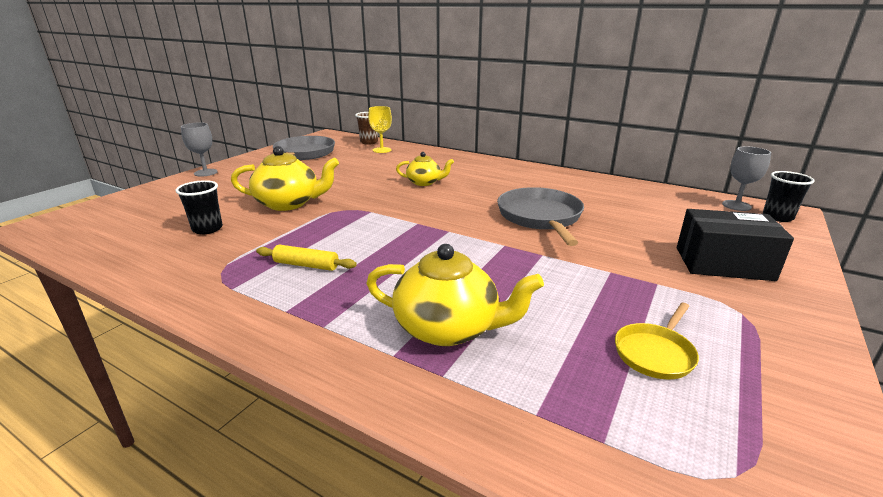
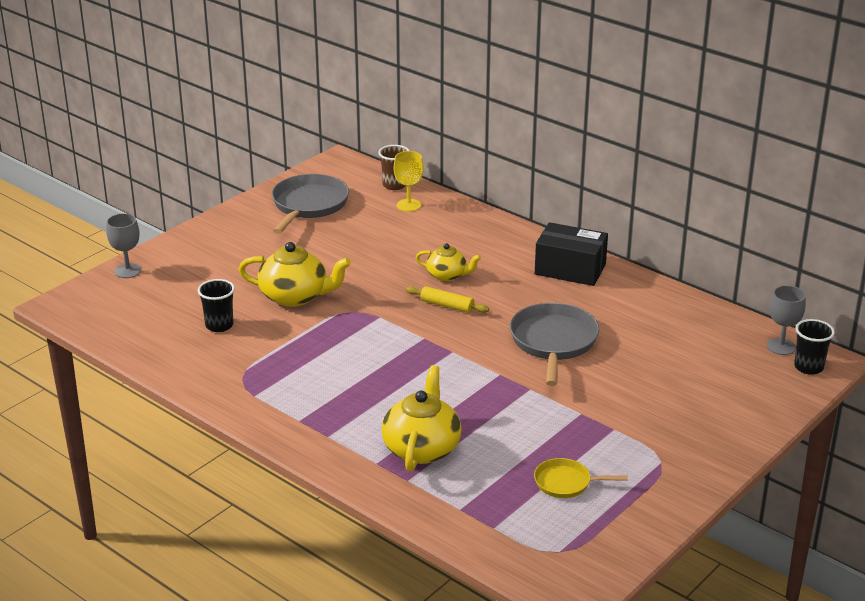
camera: 10 degrees right, 5 degrees up
(205, 172) = (197, 234): grey goblet -> grey goblet (127, 271)
(306, 265) = (314, 378): yellow rolling pin -> yellow rolling pin (447, 305)
(448, 328) = (422, 448): yellow teapot -> yellow teapot turned 105 degrees counterclockwise
(655, 353) = (566, 483): yellow pan -> yellow pan turned 45 degrees clockwise
(723, 263) = (692, 416): black box -> black box (570, 269)

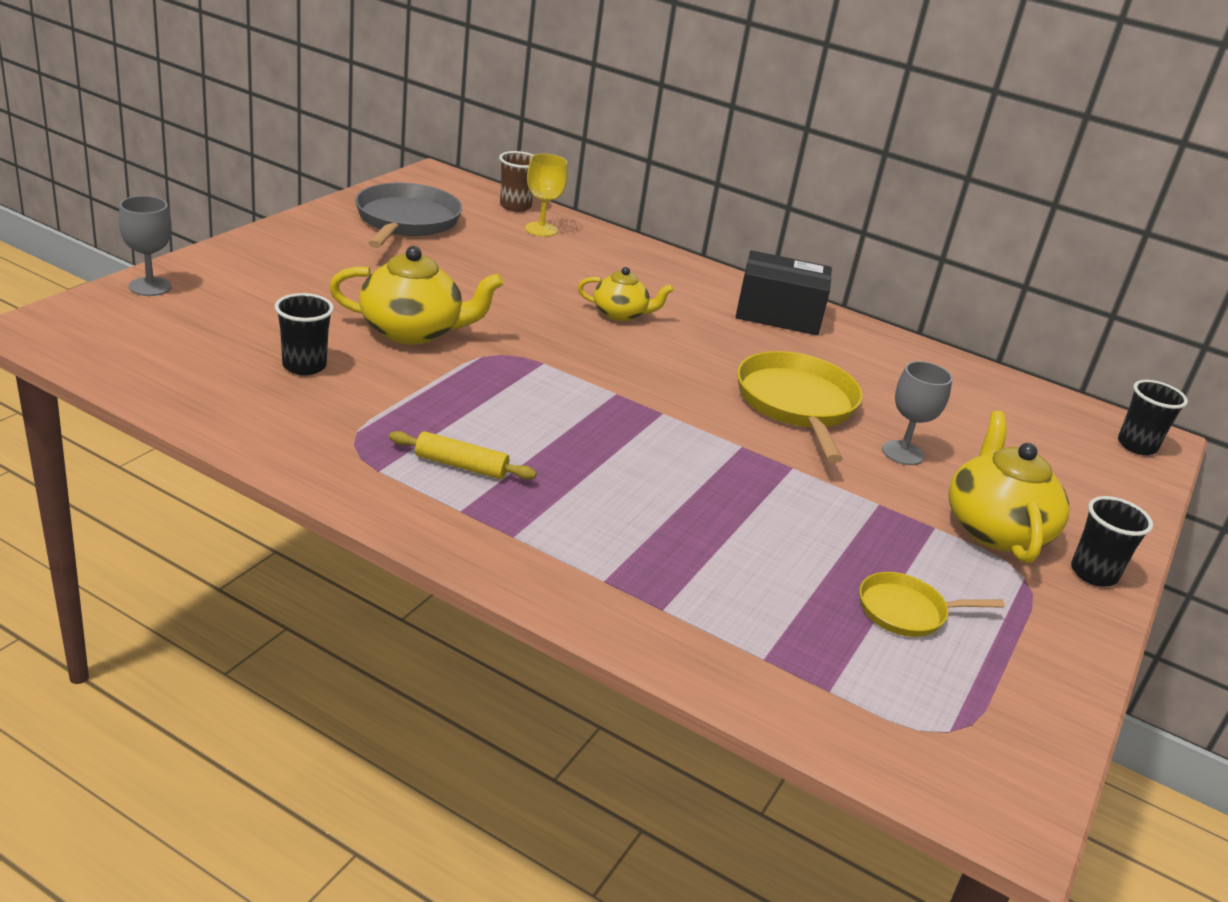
camera: 15 degrees left, 0 degrees up
(422, 448) = (668, 556): yellow teapot -> yellow teapot (995, 529)
(447, 305) = (633, 352): yellow rolling pin -> yellow rolling pin (461, 466)
(553, 342) = (797, 404): grey pan -> yellow pan
(714, 459) = (1093, 573): none -> black cup
(781, 346) = (1088, 418): grey goblet -> grey goblet (902, 453)

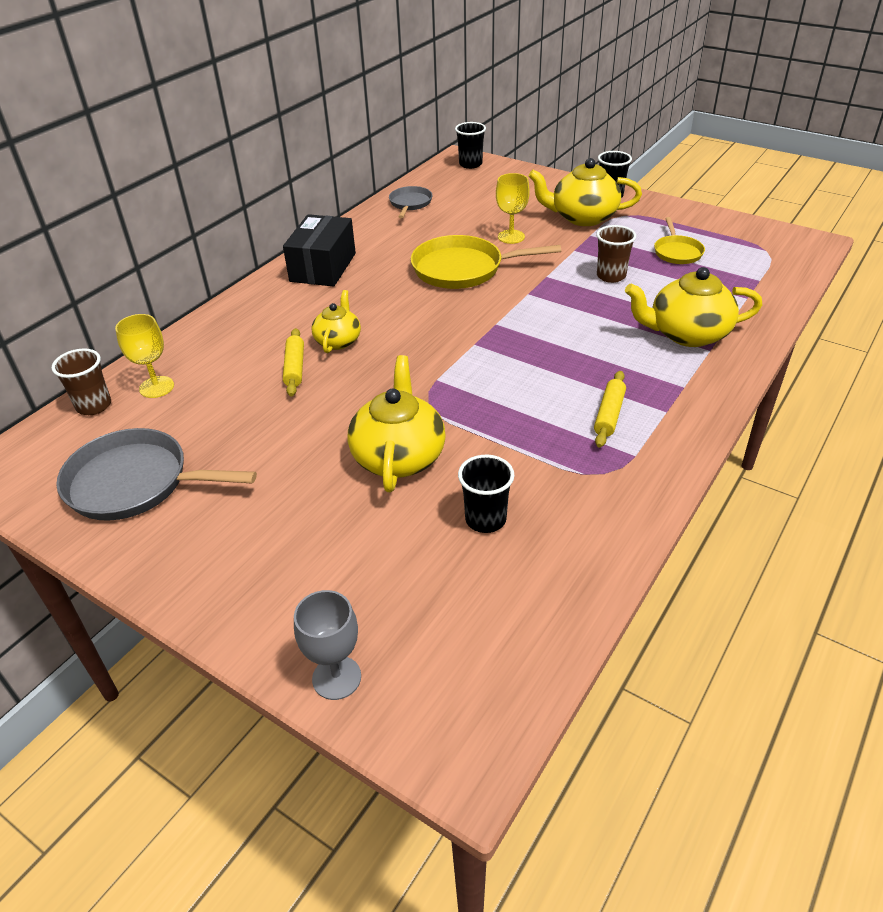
camera: 80 degrees left, 10 degrees up
(569, 290) = (295, 368): none -> yellow rolling pin
(647, 567) = (687, 334): none -> yellow teapot
(807, 525) = (611, 276): none -> brown cup
(902, 453) = (511, 237): grey goblet -> yellow goblet
(972, 383) = (410, 203): none -> grey pan

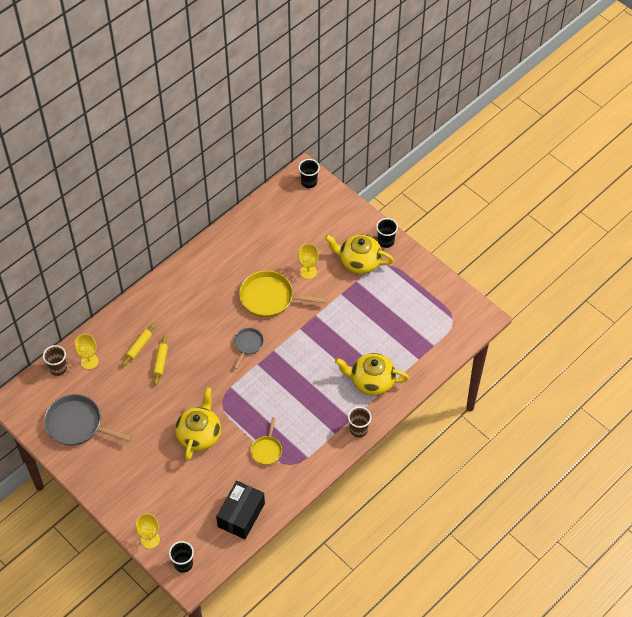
camera: 10 degrees right, 15 degrees up
(323, 267) = (190, 278): black box -> black box (241, 515)
(336, 677) = (150, 540): grey goblet -> yellow goblet
(338, 340) = (186, 345): yellow teapot -> none
(410, 203) = (257, 221): grey pan -> grey pan (248, 344)
(485, 519) = (228, 479): black cup -> black cup (183, 564)
(609, 414) = (306, 429): yellow rolling pin -> yellow rolling pin (139, 346)
(611, 276) = (352, 323): brown cup -> brown cup (358, 430)
(677, 252) = (400, 309): yellow pan -> yellow pan (267, 450)

